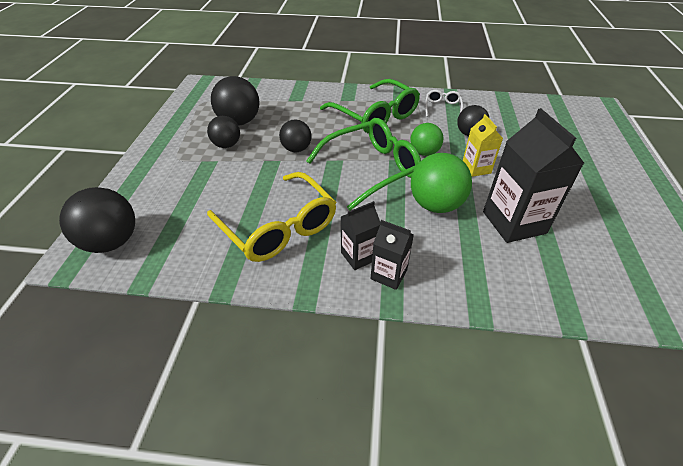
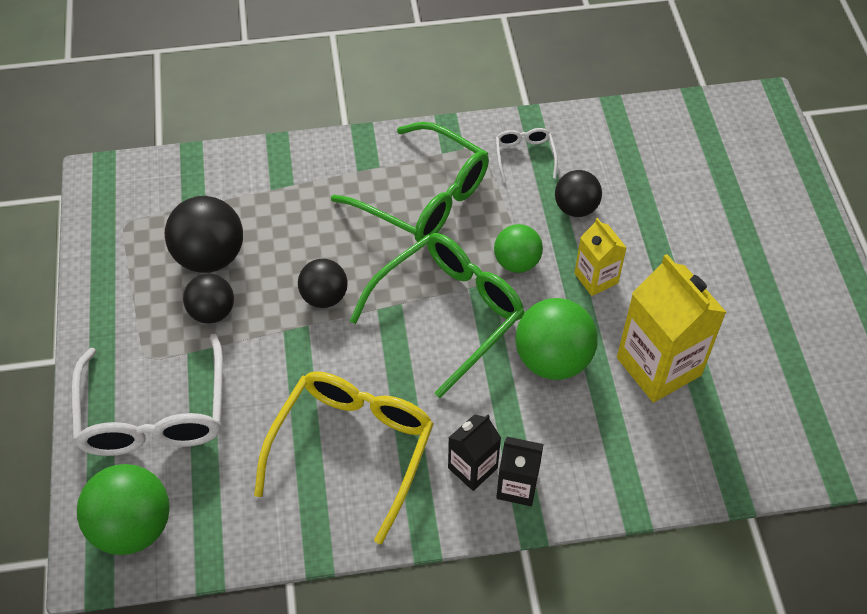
camera: 15 degrees left, 10 degrees up
(111, 242) = (133, 527): black ball -> green ball
(163, 186) = (154, 414): none -> white glasses
(279, 227) = (352, 448): yellow glasses -> yellow glasses turned 105 degrees counterclockwise
(514, 222) = (658, 366): black carton -> yellow carton

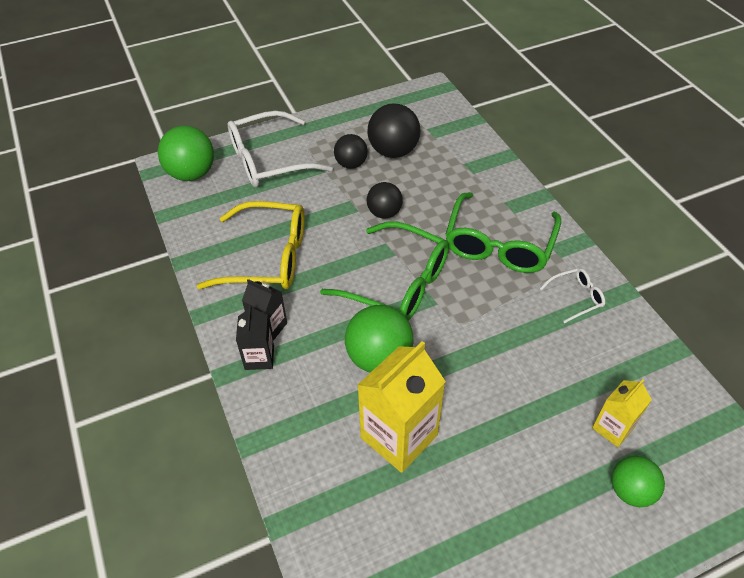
camera: 75 degrees right, 5 degrees down
(516, 262) = (463, 315): green ball -> green ball (630, 491)
(575, 208) = (540, 344): black ball -> none
(596, 278) = (472, 373): yellow carton -> yellow carton (613, 428)

